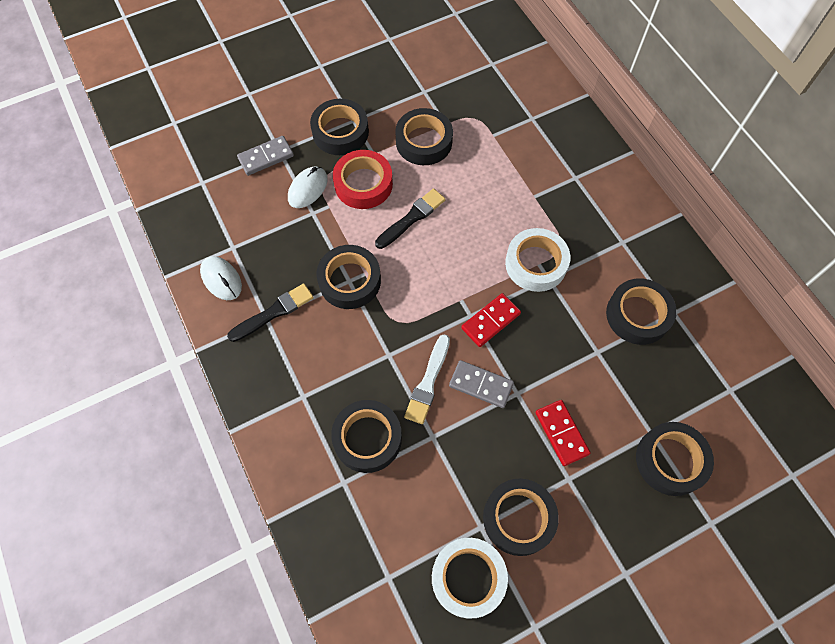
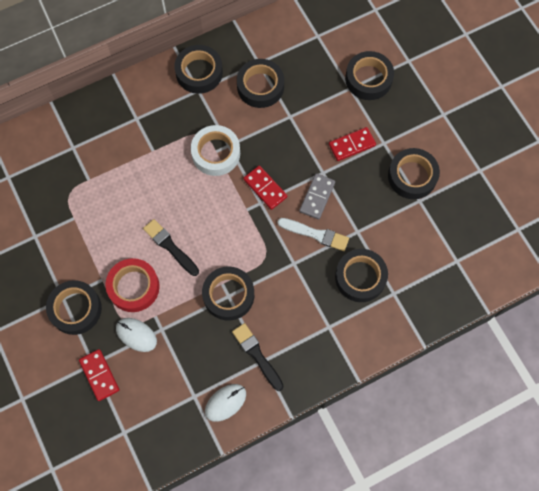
camera: 90 degrees left, 5 degrees up
(266, 157) = (99, 375): grey domino -> red domino
(424, 142) = (91, 236): black tape -> black tape (199, 72)
(468, 578) = (453, 209): white tape -> none

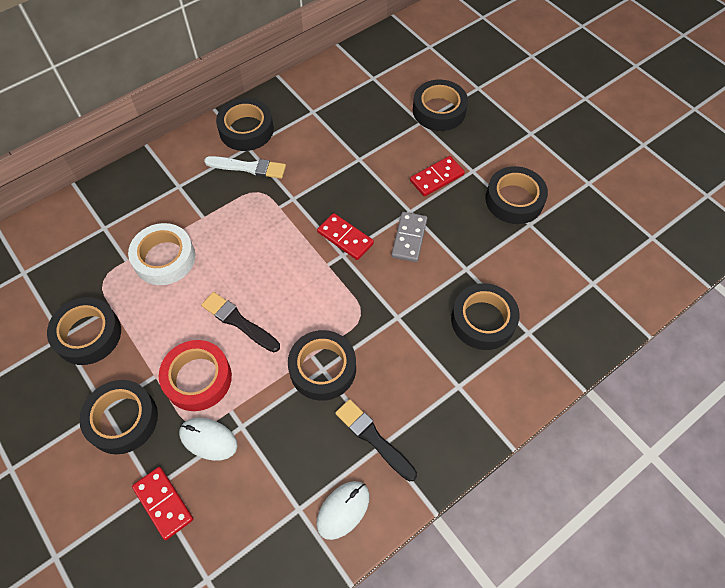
camera: 10 degrees left, 10 degrees down
(216, 153) = (279, 209): white tape -> white tape (164, 258)
(260, 86) = (319, 134): black tape -> black tape (88, 334)
(315, 234) = (416, 279): white brush -> white brush (248, 167)

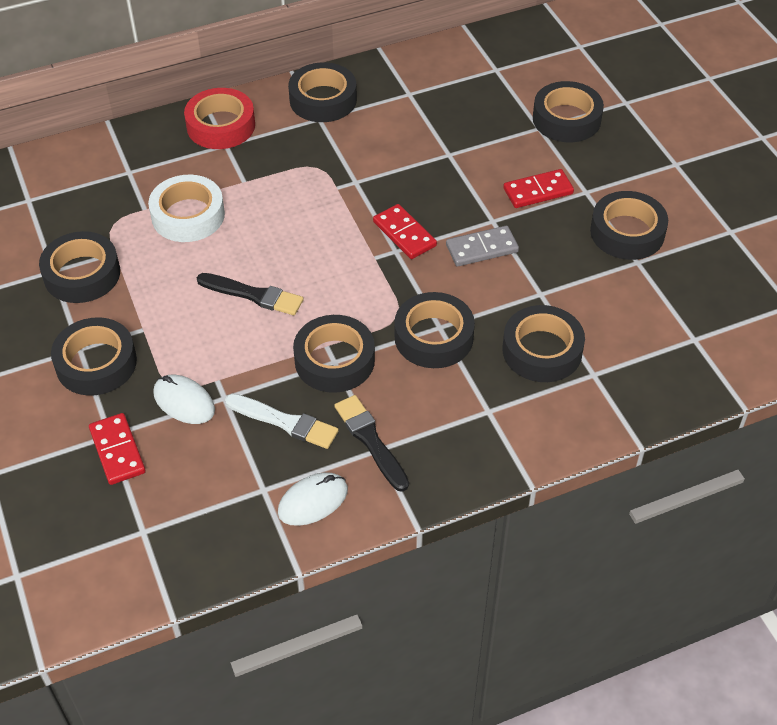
camera: 15 degrees right, 10 degrees down
(198, 378) = (190, 341): red tape -> red tape (221, 126)
(239, 322) = (253, 295): black brush -> black brush turned 150 degrees clockwise
(248, 167) = (313, 140): white brush -> white brush (284, 422)
(395, 327) = (434, 337): none -> black tape
(409, 238) = (482, 249): grey domino -> grey domino turned 45 degrees clockwise

